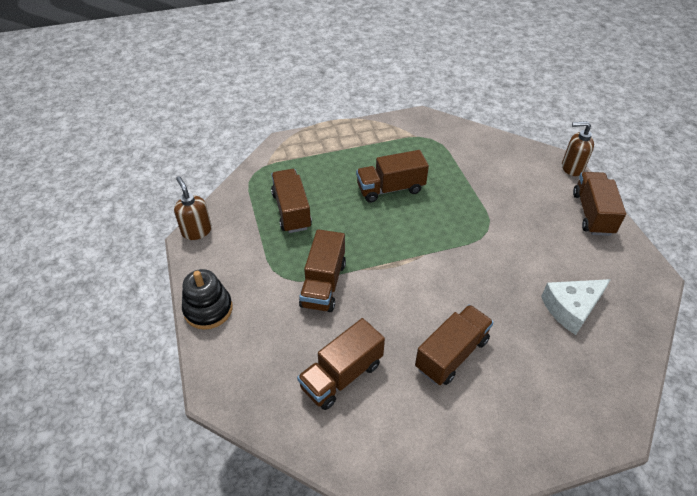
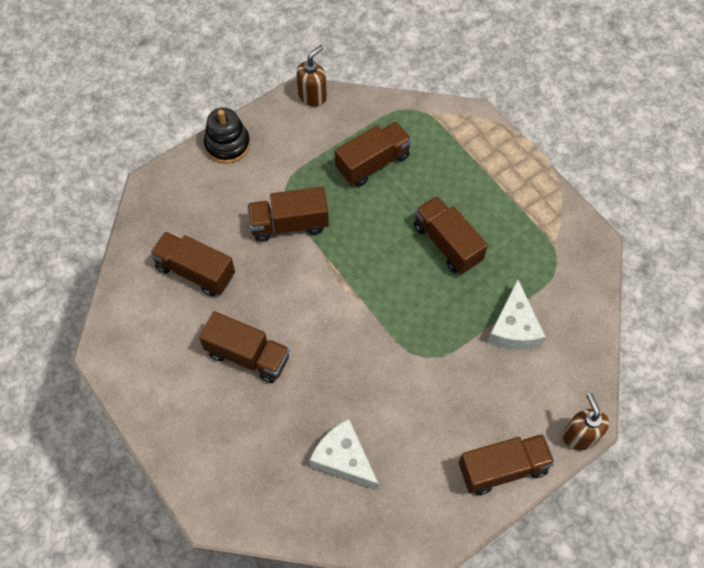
camera: 70 degrees right, 15 degrees up
(477, 174) = (514, 327): none -> white cheese

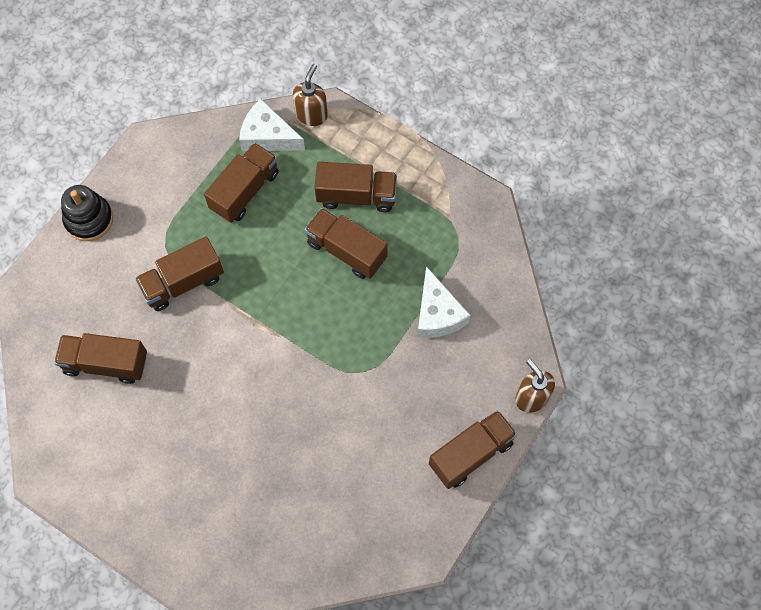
camera: 20 degrees left, 5 degrees up
(248, 355) = (190, 430): brown truck -> brown truck (356, 195)
(312, 96) = (158, 138): brown soap dispenser -> brown soap dispenser (311, 114)
(344, 459) = (319, 498): white cheese -> white cheese (268, 136)

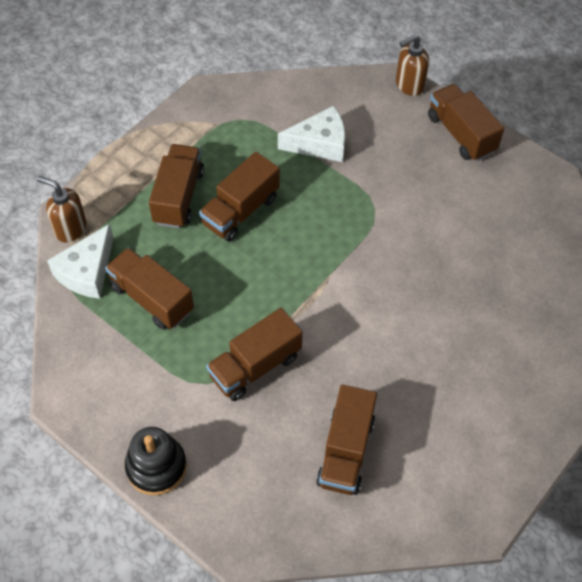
camera: 85 degrees left, 10 degrees down
(183, 282) = (255, 366): brown truck -> brown truck turned 75 degrees clockwise

